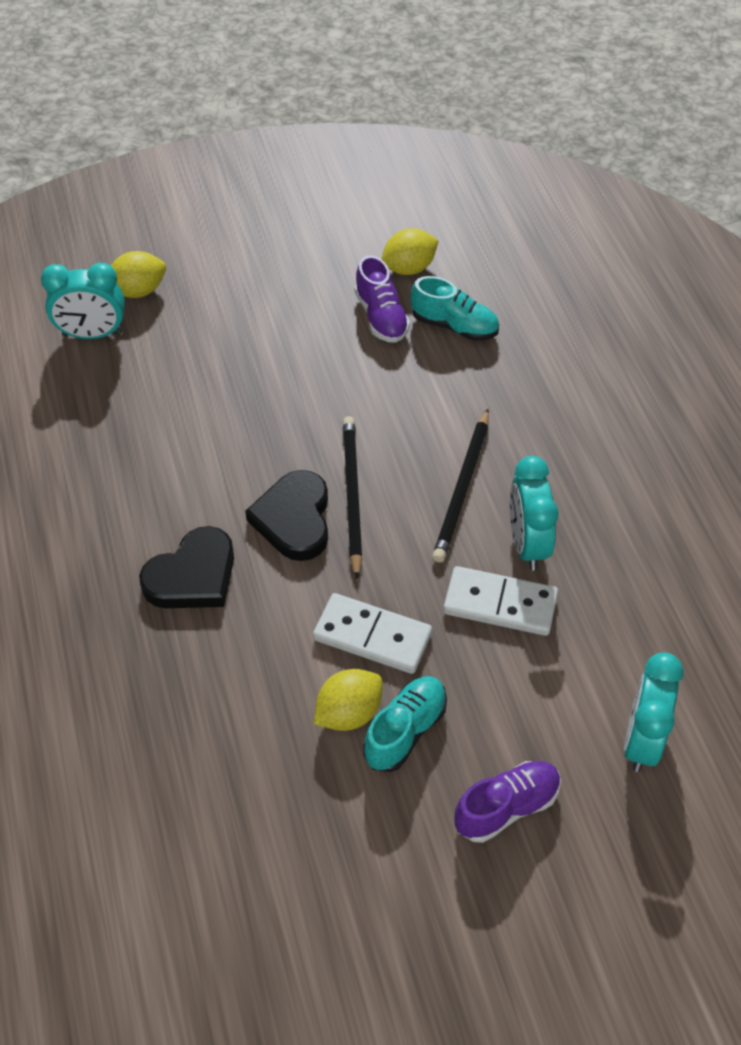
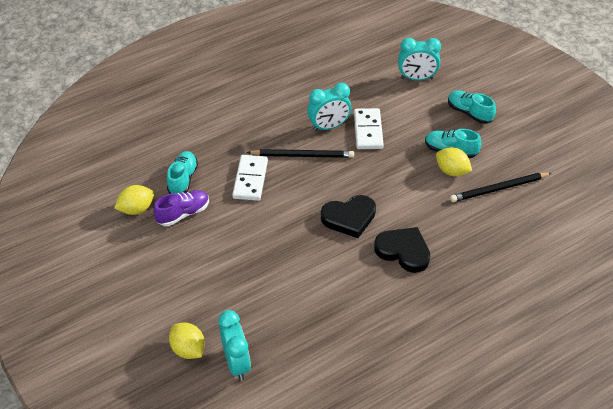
camera: 105 degrees left, 5 degrees down
(352, 495) = (324, 198): black pencil -> black pencil (498, 189)
(372, 636) = (406, 171): white domino -> white domino (250, 179)
(409, 268) = (136, 209): yellow lemon -> yellow lemon turned 75 degrees counterclockwise
(506, 807) = (469, 113): purple shoe -> turquoise shoe

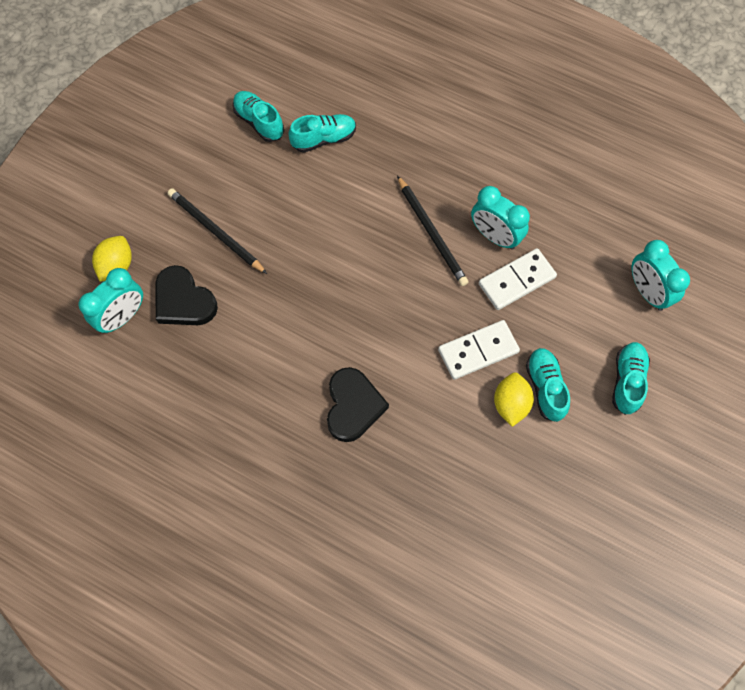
camera: 60 degrees right, 20 degrees up
(136, 209) = (259, 122): yellow lemon -> turquoise shoe
(183, 214) = (278, 166): purple shoe -> none
(250, 179) = (363, 201): white domino -> white domino (478, 351)
(349, 218) = (368, 327): black heart -> black heart (183, 301)
(498, 189) = (516, 471): black pencil -> black pencil (215, 232)

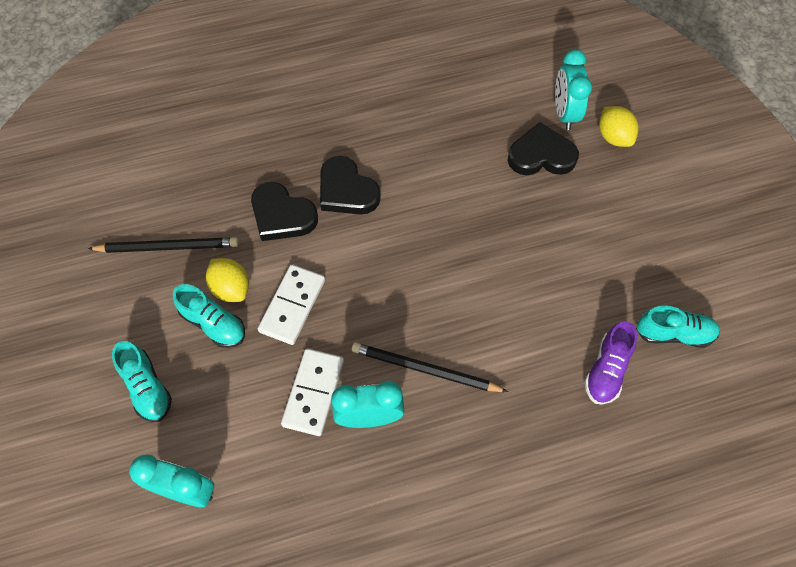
camera: 135 degrees right, 5 degrees down
(215, 232) = (584, 217): black pencil -> black pencil (168, 247)
(324, 139) = (606, 370): turquoise shoe -> purple shoe
(421, 430) = (282, 215): none -> black heart

